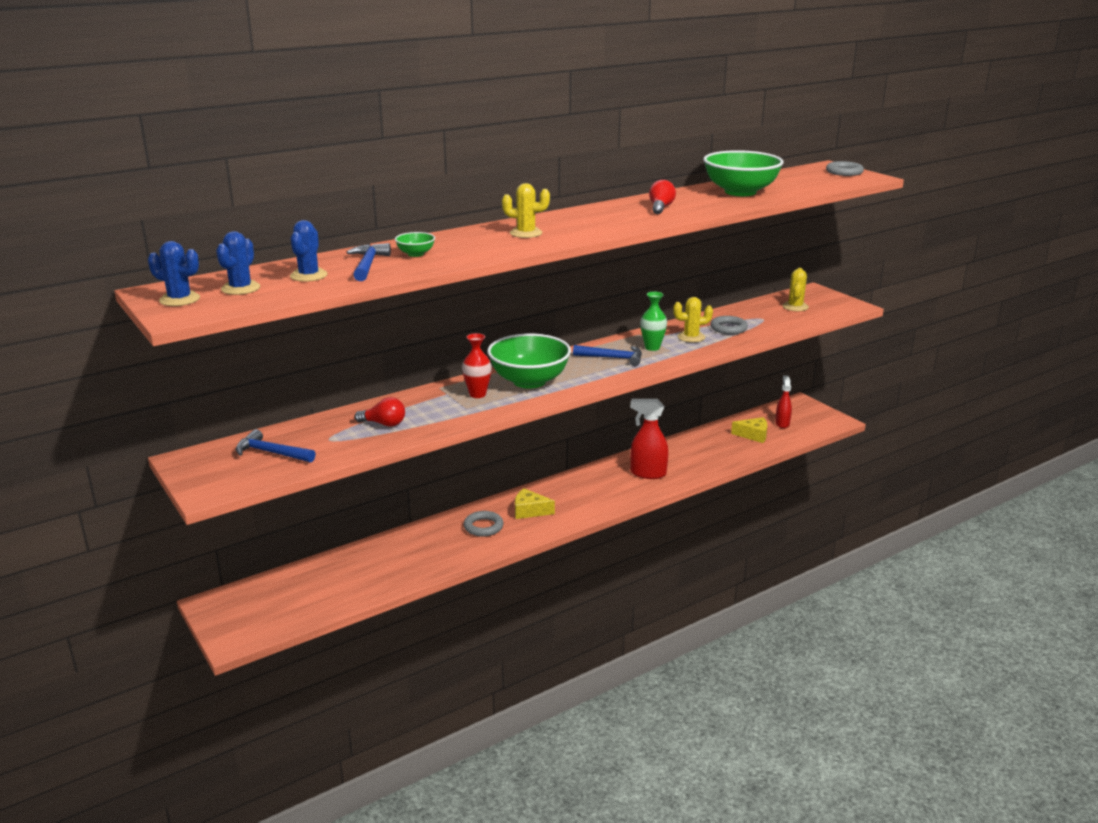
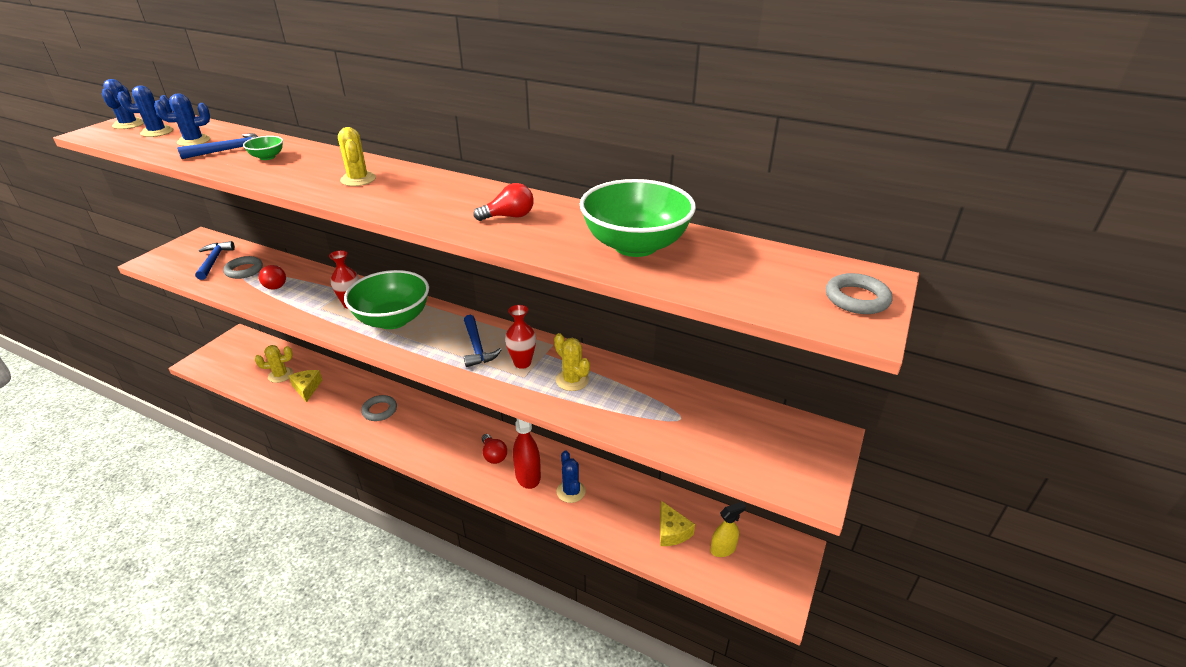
camera: 60 degrees right, 10 degrees up
(529, 511) = (417, 425): yellow cheese -> yellow cheese (307, 388)
(609, 482) = (494, 455): none -> red light bulb
(652, 347) = (522, 363): green vase -> red vase
(682, 460) = (571, 491): none -> blue cactus
(728, 328) = (622, 400): grey ring -> grey ring (244, 270)
(782, 423) = (723, 549): red spray bottle -> yellow spray bottle
(795, 307) = (749, 435): yellow cactus -> yellow cactus (280, 375)

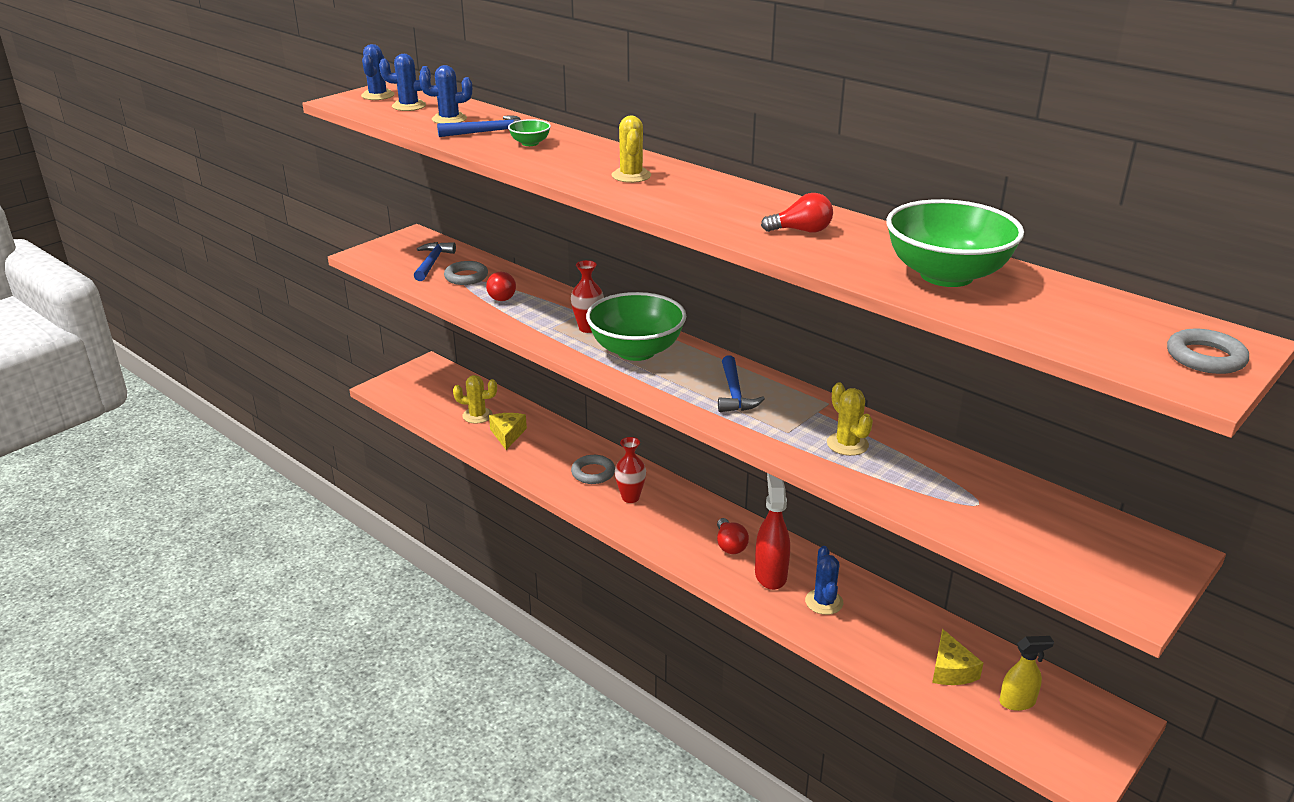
camera: 15 degrees right, 5 degrees down
(522, 363) = (788, 417): red vase -> red vase (630, 497)

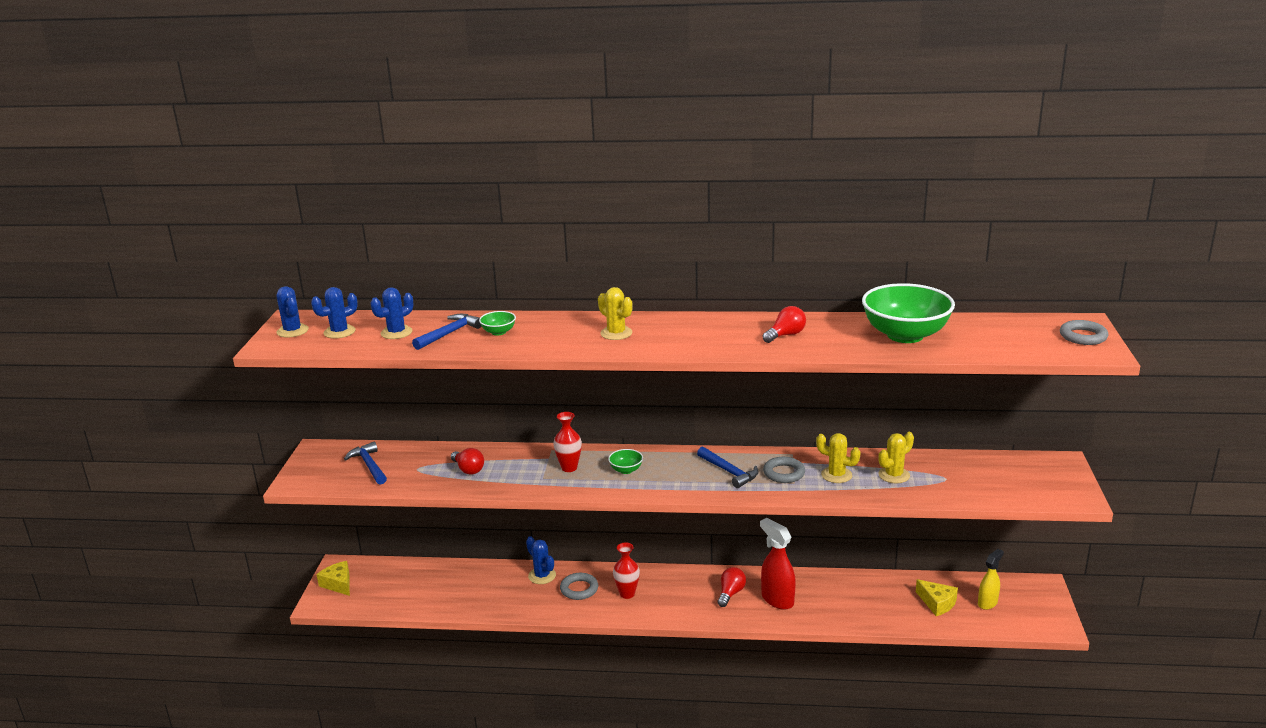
camera: 35 degrees left, 5 degrees down
(466, 277) = (416, 466): grey ring -> grey ring (784, 473)
(477, 415) = (434, 588): yellow cactus -> yellow cactus (894, 475)
(507, 435) = (478, 591): yellow cheese -> yellow cheese (338, 584)
(636, 351) = (626, 470): green bowl -> green bowl, size x0.42
(730, 545) = (731, 593): red light bulb -> red light bulb turned 105 degrees counterclockwise
(824, 602) = (827, 600): blue cactus -> blue cactus (542, 576)

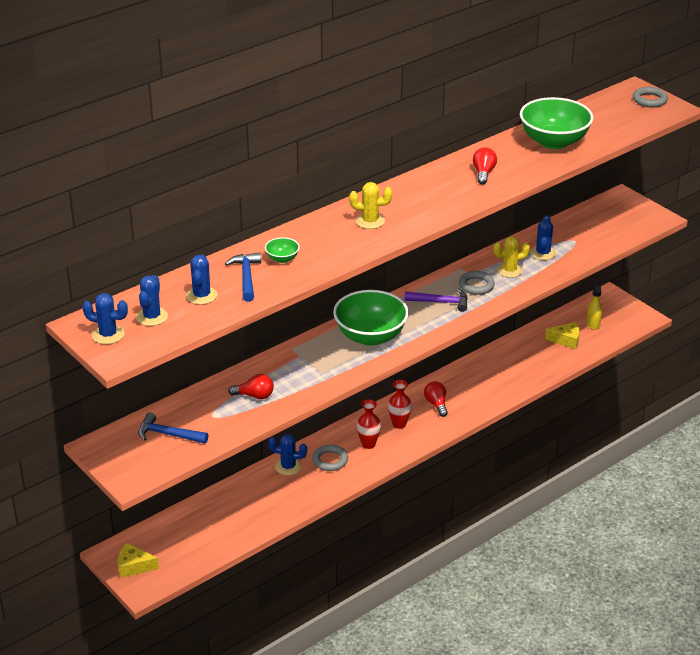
camera: 45 degrees left, 10 degrees up
(569, 468) = (328, 355): red vase -> red vase (399, 424)
(626, 470) = (370, 336): green bowl -> green bowl, size x2.36
(729, 472) = (441, 302): blue hammer -> purple hammer
(777, 599) = (470, 391): red spray bottle -> none
(894, 475) = (543, 253): yellow cactus -> blue cactus

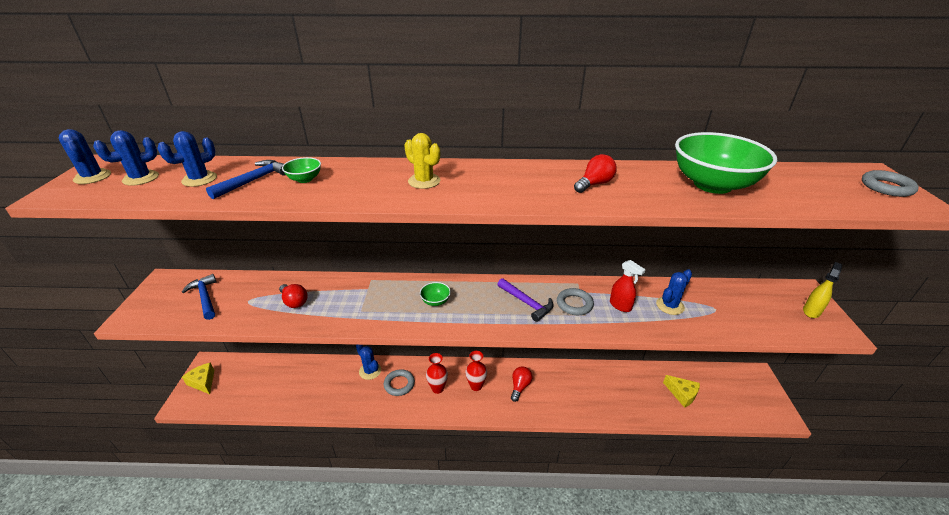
camera: 40 degrees right, 0 degrees up
(370, 336) = (435, 301): green bowl -> green bowl, size x0.42
(509, 270) = (620, 306): yellow cactus -> red spray bottle
(593, 324) = (720, 393): yellow spray bottle -> yellow spray bottle (811, 311)

